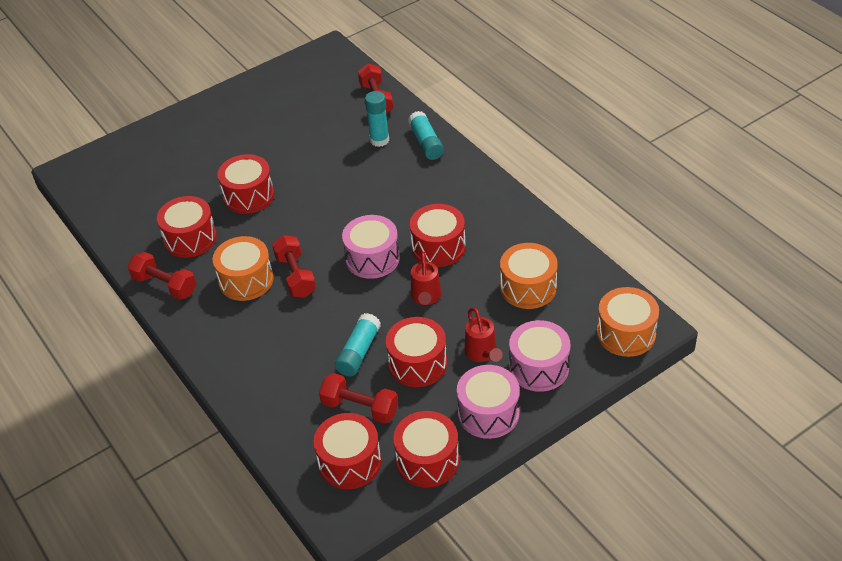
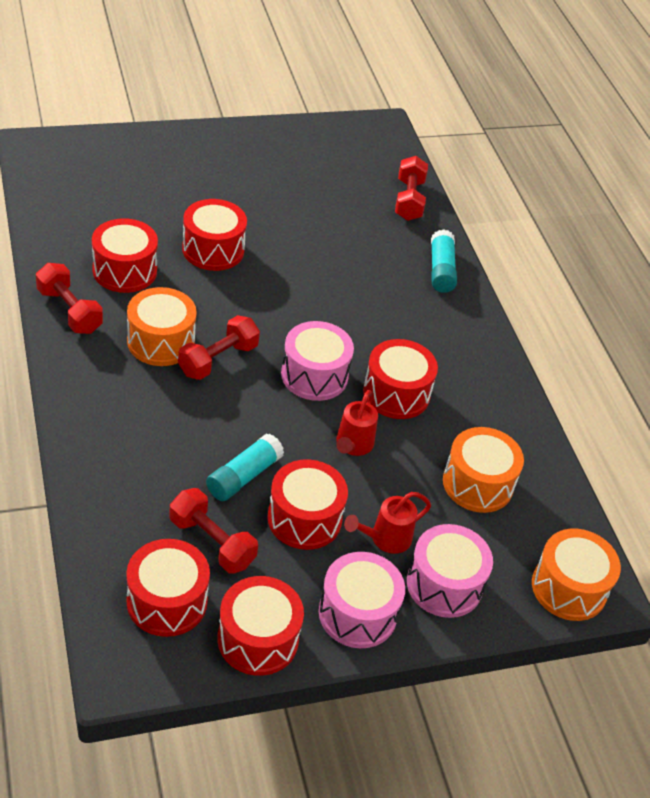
camera: 10 degrees right, 0 degrees up
(295, 276) = (218, 360): red dumbbell -> red dumbbell turned 45 degrees clockwise
(379, 140) = (389, 246): turquoise glue stick -> none
(482, 353) = (385, 539): red watering can -> red watering can turned 60 degrees clockwise

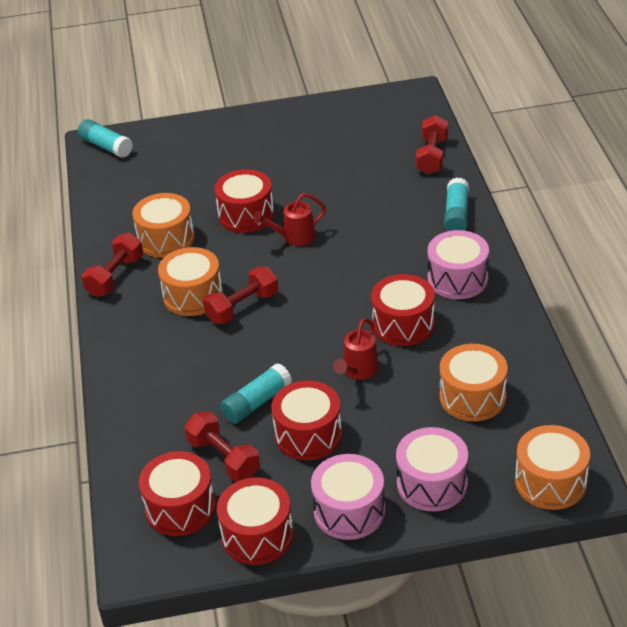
camera: 15 degrees right, 5 degrees down
(47, 152) = (106, 146): none -> turquoise glue stick
(69, 311) = (115, 276): red dumbbell -> red dumbbell turned 60 degrees clockwise
(124, 270) = (166, 239): red drum -> orange drum
(314, 375) = (328, 314): pink drum -> pink drum (457, 279)
(385, 539) = (381, 448): red watering can -> red watering can (294, 237)

